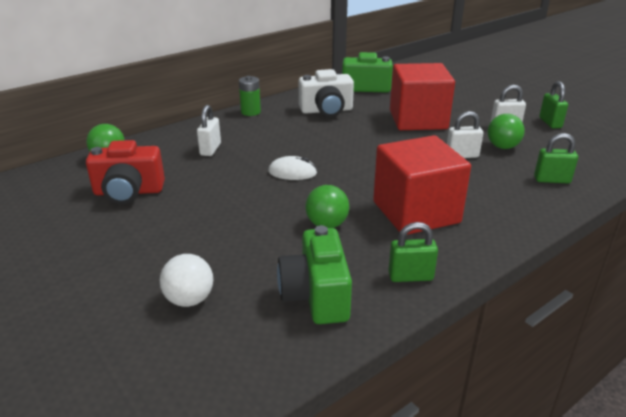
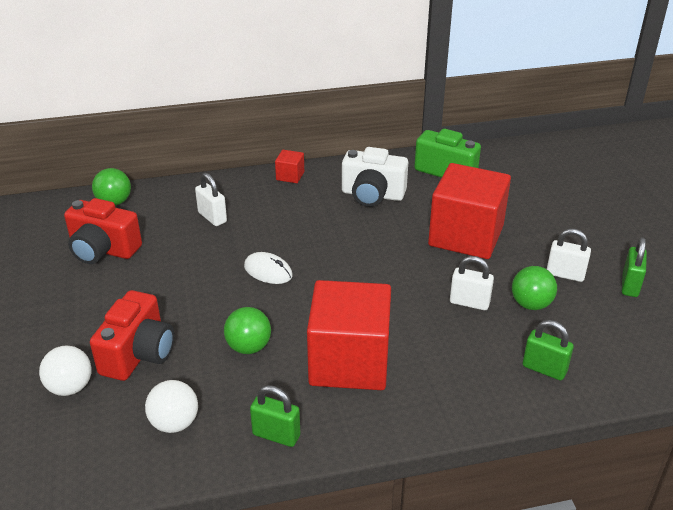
camera: 25 degrees right, 5 degrees up
(210, 149) = (212, 217): white padlock -> white padlock turned 75 degrees counterclockwise
(233, 256) = (138, 354): none -> red camera
(250, 112) = (290, 176): green battery -> red cube
(316, 295) = (174, 423): green camera -> white ball

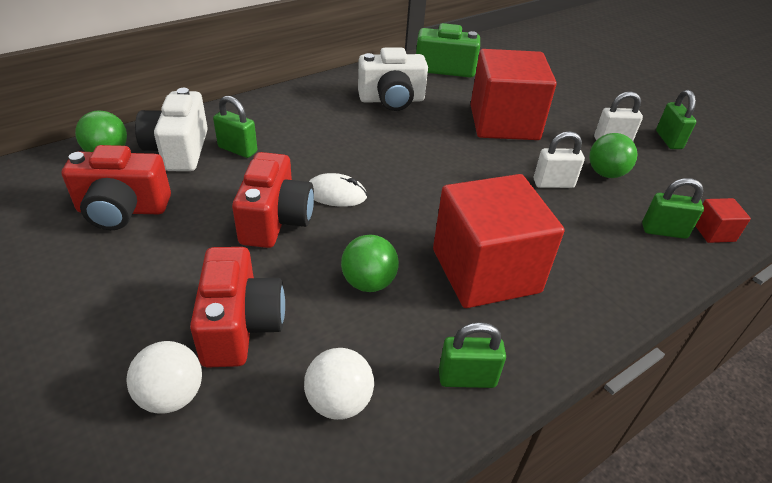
camera: 25 degrees left, 5 degrees up
(167, 209) = (178, 150): none -> white camera
(208, 282) = (275, 220): none -> red camera
(212, 217) = (237, 149): white padlock -> green padlock
(290, 176) = (297, 95): red cube -> red cube (713, 232)

